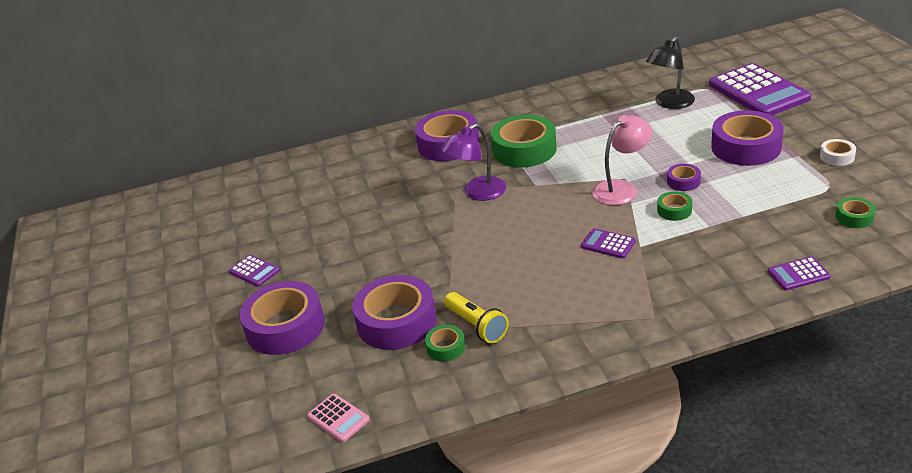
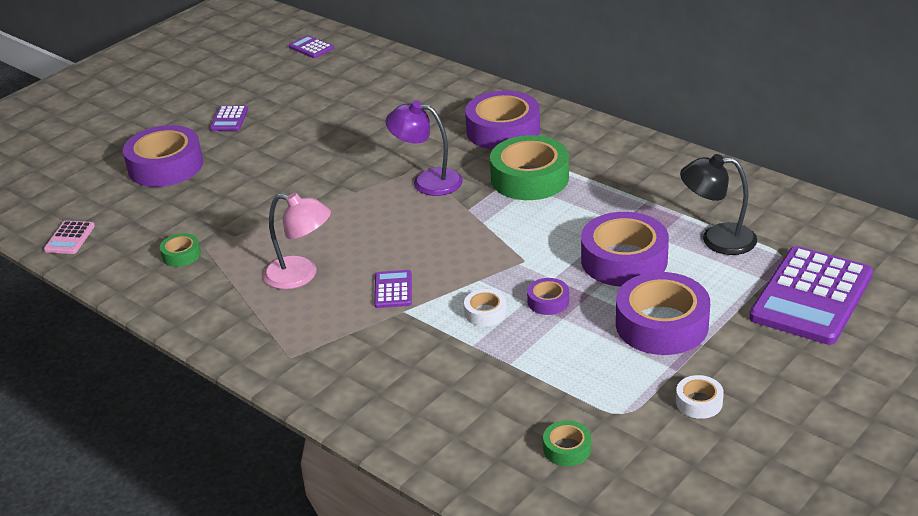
camera: 55 degrees right, 0 degrees up
(396, 321) = (202, 216): purple tape -> purple tape (624, 260)
(476, 326) = (219, 260): yellow flashlight -> none
(622, 189) = (502, 265): pink lamp -> pink lamp (301, 275)
(674, 210) = (485, 313): green tape -> white tape
(798, 274) = (421, 433): purple calculator -> purple calculator (311, 48)

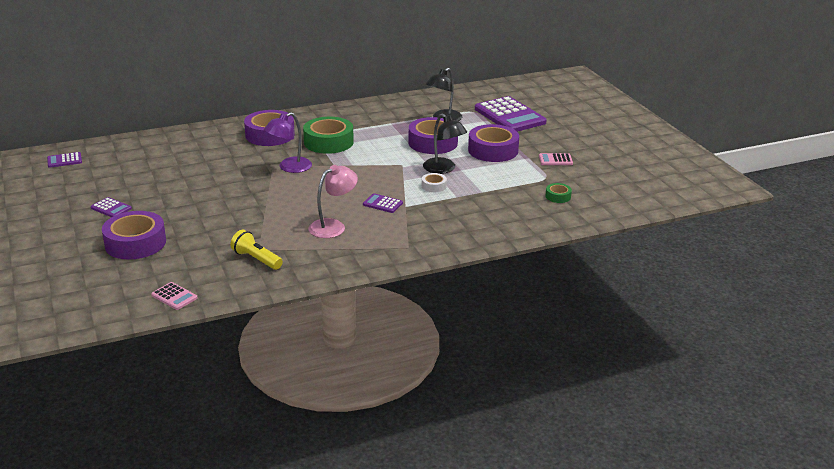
camera: 65 degrees left, 5 degrees down
(181, 255) = (256, 259): green tape -> yellow flashlight
(548, 301) = (443, 169): purple tape -> black lamp
(699, 402) = (555, 160): white tape -> pink calculator

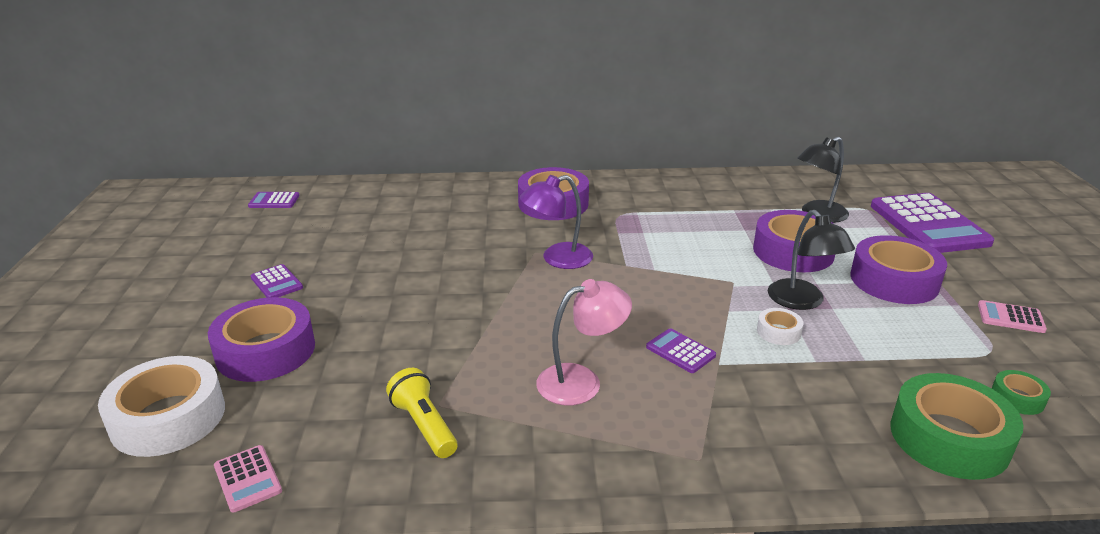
camera: 20 degrees right, 0 degrees up
(103, 282) = (168, 418): none -> white tape
(328, 142) = (631, 226): green tape -> green tape (949, 438)

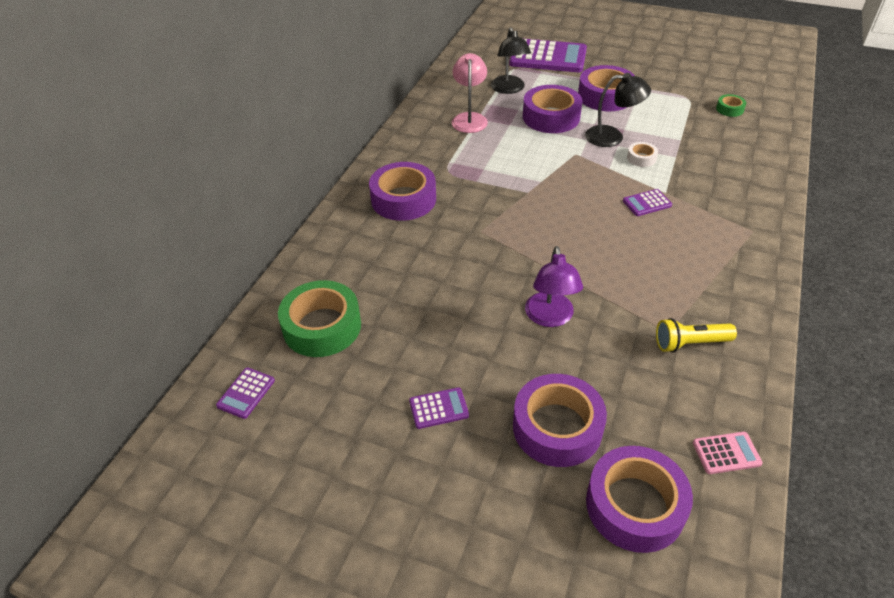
camera: 65 degrees left, 15 degrees up
(168, 418) = (635, 505): white tape -> purple tape
(557, 259) = (499, 222): purple lamp -> purple lamp (550, 318)
(581, 381) = (664, 255): pink lamp -> pink lamp (469, 118)
(949, 438) = (755, 143): green tape -> green tape (322, 326)
(1010, 317) = (660, 78): pink calculator -> none

